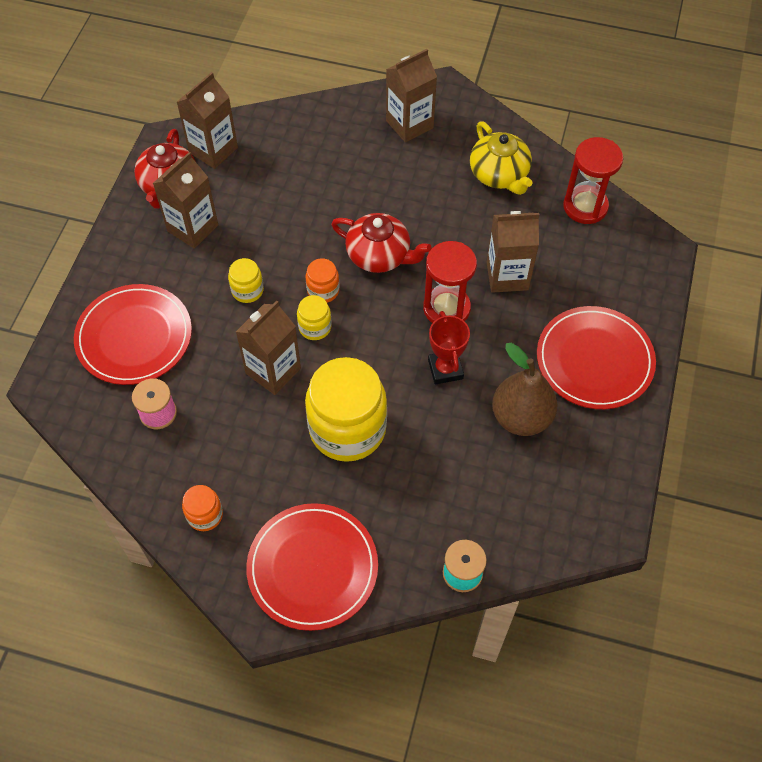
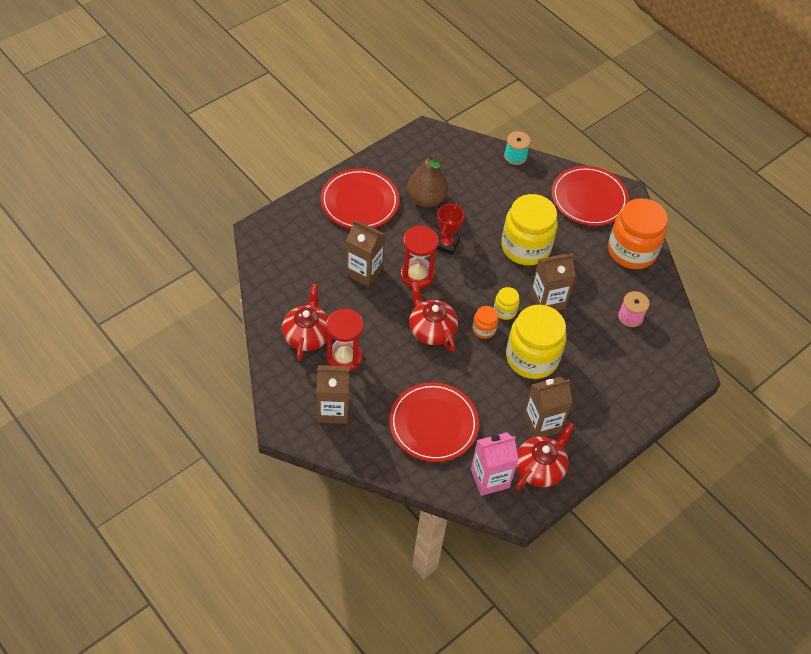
camera: 150 degrees left, 5 degrees down
(134, 337) = (622, 370): red plate -> red plate (433, 424)
(205, 515) = (631, 251): orange jar -> orange jar, size x2.21
(213, 150) = (490, 478): brown carton -> pink carton
(247, 290) = (532, 358): yellow jar -> yellow jar, size x2.21
(499, 175) = (307, 335): yellow teapot -> red teapot
(585, 206) = (275, 282): red hourglass -> red hourglass (344, 357)

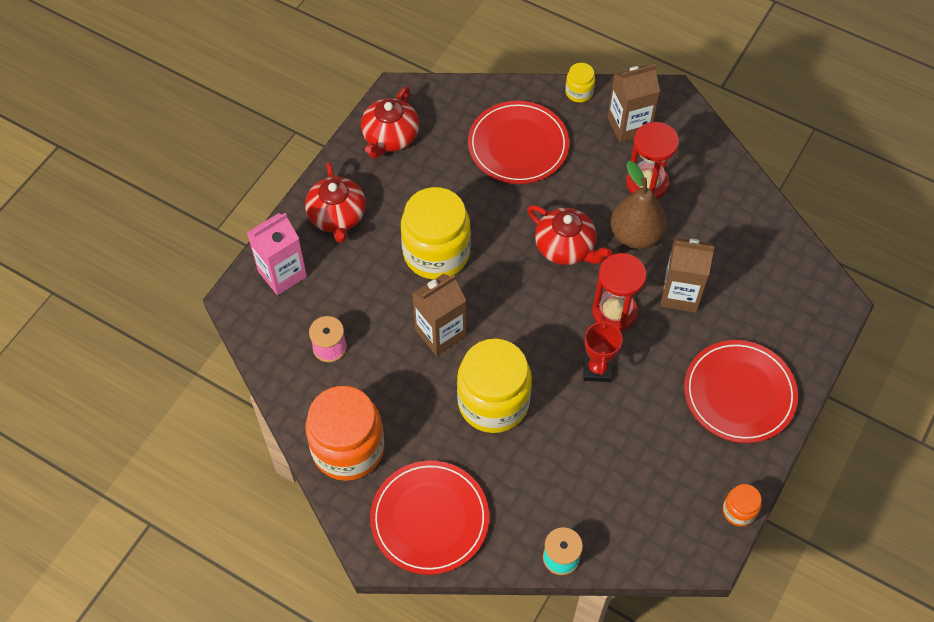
camera: 165 degrees right, 5 degrees up
(307, 335) = (701, 194): red teapot -> red teapot (337, 217)
(426, 199) = (654, 430): brown pear -> brown pear (635, 235)
(484, 329) = (505, 269): orange jar -> orange jar (739, 511)
(490, 478) = (438, 111): pink carton -> pink carton (282, 274)
(505, 310) = (488, 301): yellow jar -> yellow jar (579, 92)
(542, 423) = (401, 183): brown carton -> none

